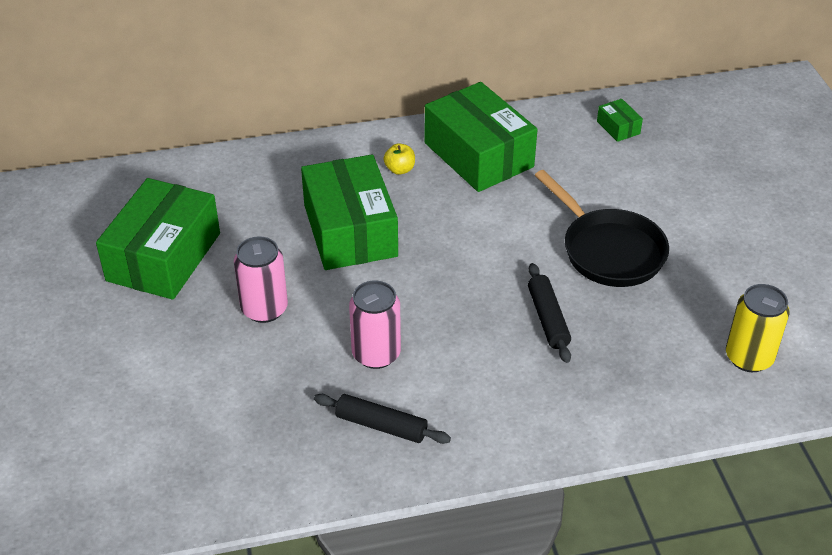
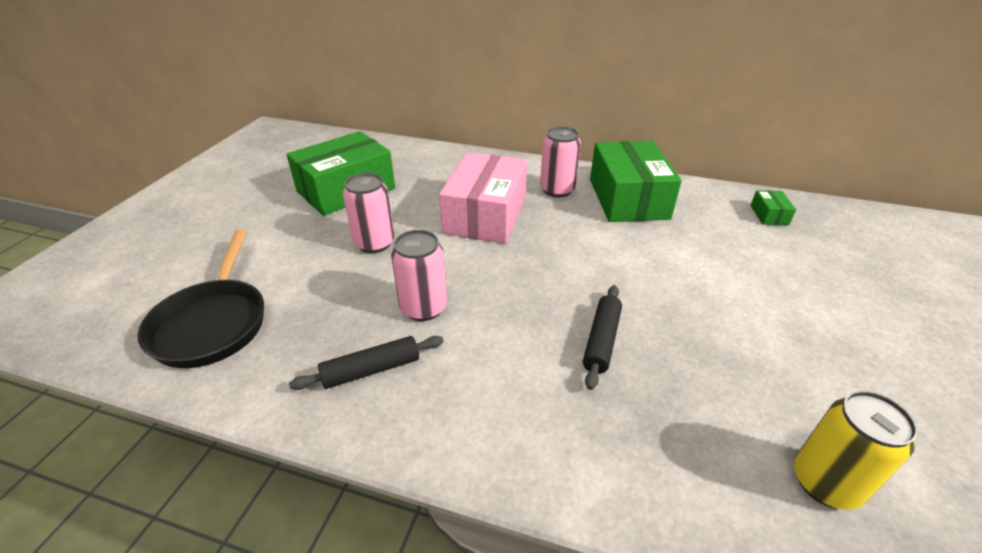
camera: 30 degrees right, 5 degrees down
(350, 230) = (485, 215): green box -> pink box
(381, 425) = (371, 370): black rolling pin -> black rolling pin turned 75 degrees counterclockwise
(400, 169) = (557, 190): yellow apple -> pink can
(608, 251) = (703, 304): black pan -> black pan (212, 323)

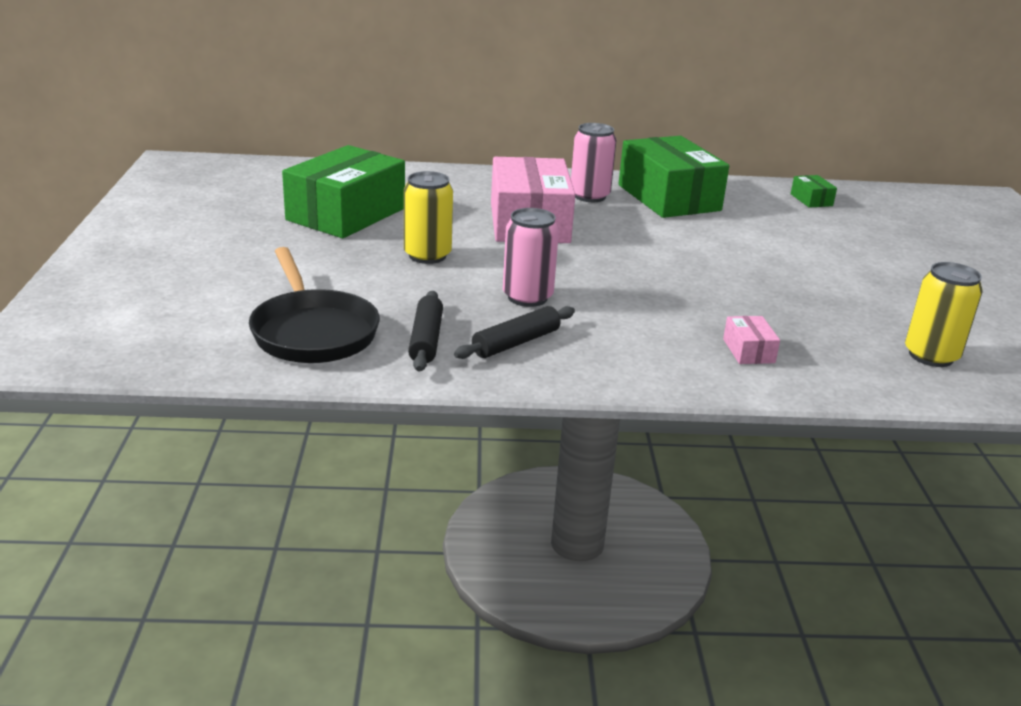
camera: 20 degrees left, 10 degrees down
(374, 243) = (427, 255): pink can -> yellow can
(601, 340) = (713, 300): black rolling pin -> black rolling pin (426, 340)
(601, 428) = (748, 351): none -> pink box

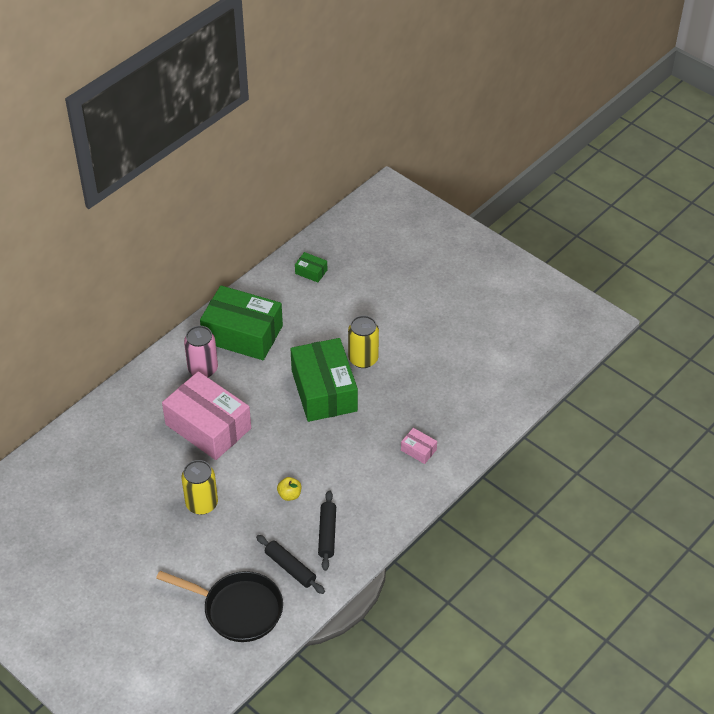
camera: 45 degrees left, 20 degrees up
(346, 214) = (109, 505): green box -> green box (324, 390)
(527, 297) = (289, 495): pink can -> yellow apple
(931, 356) = (485, 387): yellow can -> yellow can (363, 359)

